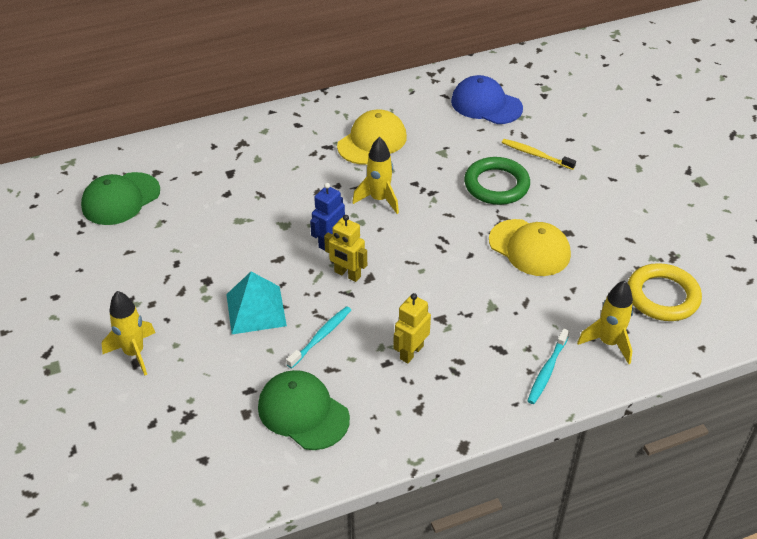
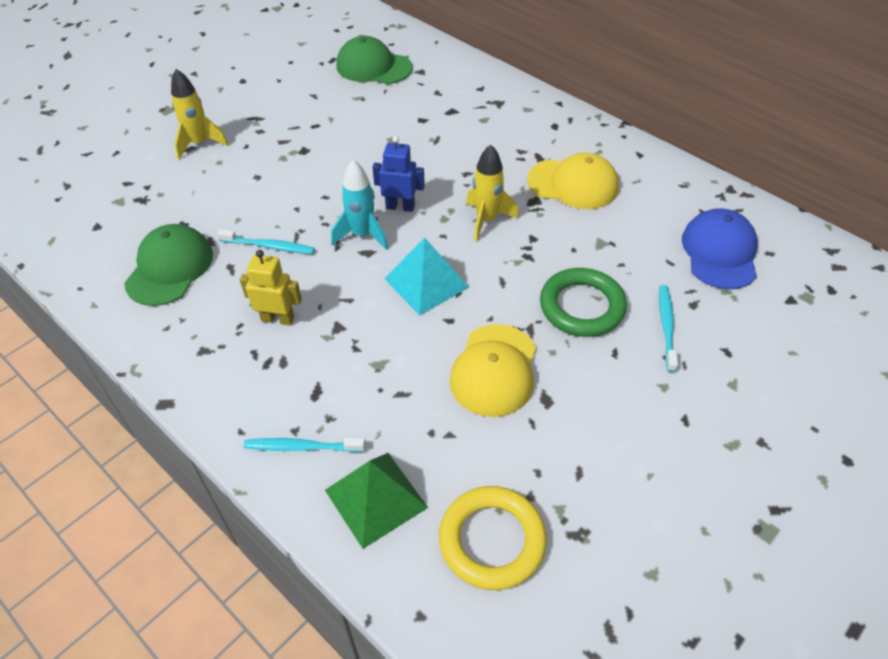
camera: 65 degrees right, 5 degrees up
(256, 310) = (283, 192): turquoise pyramid -> turquoise pyramid (426, 282)
(347, 274) = (362, 235): yellow robot -> turquoise rocket
(536, 155) = (666, 326): yellow toothbrush -> turquoise toothbrush
(608, 343) = (376, 498): yellow rocket -> green pyramid

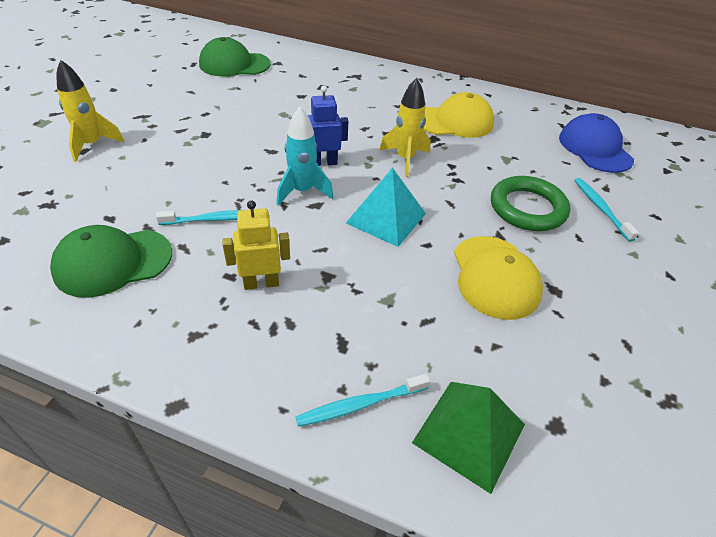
camera: 25 degrees left, 5 degrees down
(169, 268) = (113, 262): green cap -> green cap turned 105 degrees counterclockwise
(492, 540) = (604, 435): yellow ring -> none

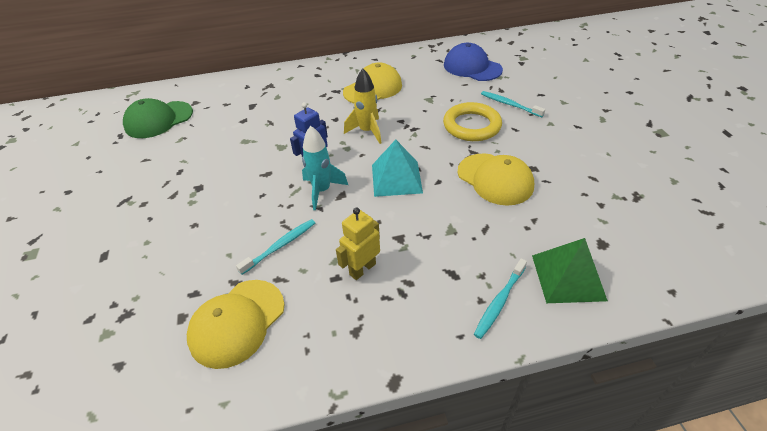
camera: 30 degrees left, 0 degrees up
(92, 145) = (107, 247): yellow rocket -> none
(113, 262) = (237, 322): green cap -> yellow cap
(527, 208) = (471, 126): green ring -> yellow ring

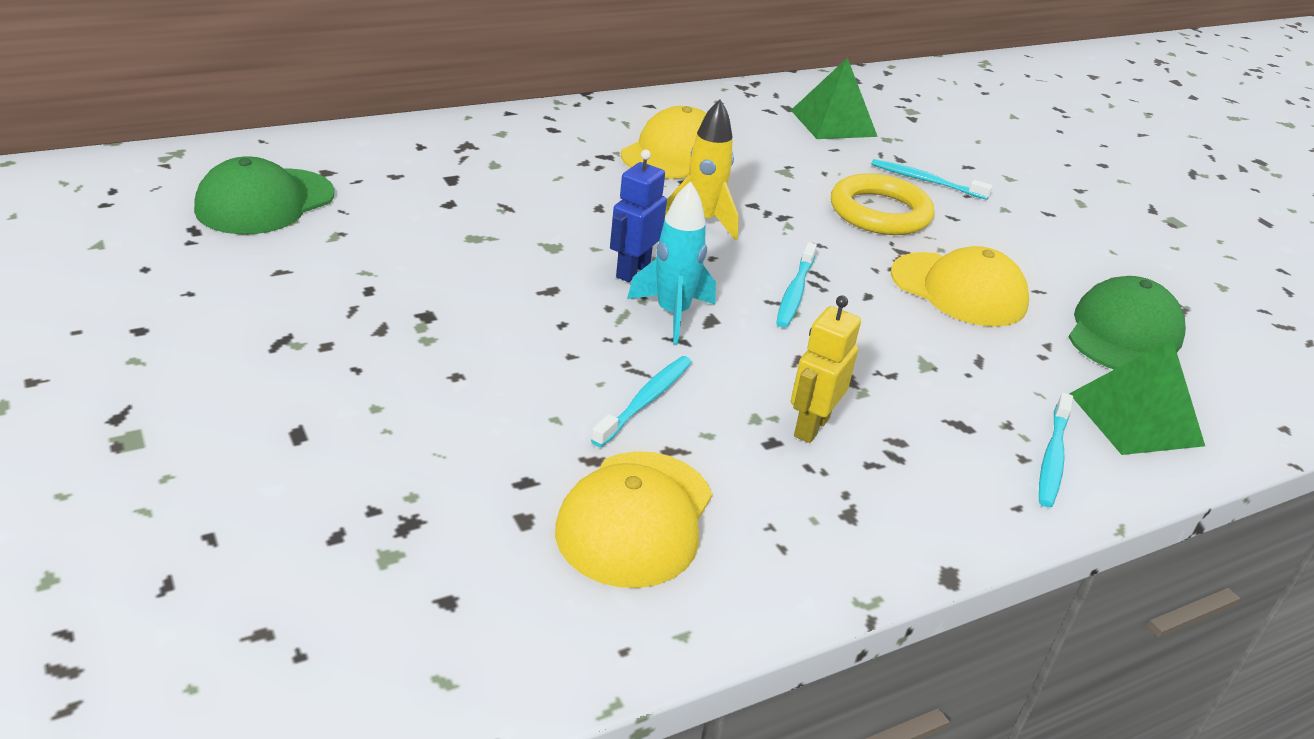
camera: 20 degrees left, 10 degrees down
(396, 178) = (795, 292): turquoise pyramid -> turquoise toothbrush
(472, 67) = (833, 123): blue cap -> green pyramid
(588, 214) = (1123, 334): none -> green cap

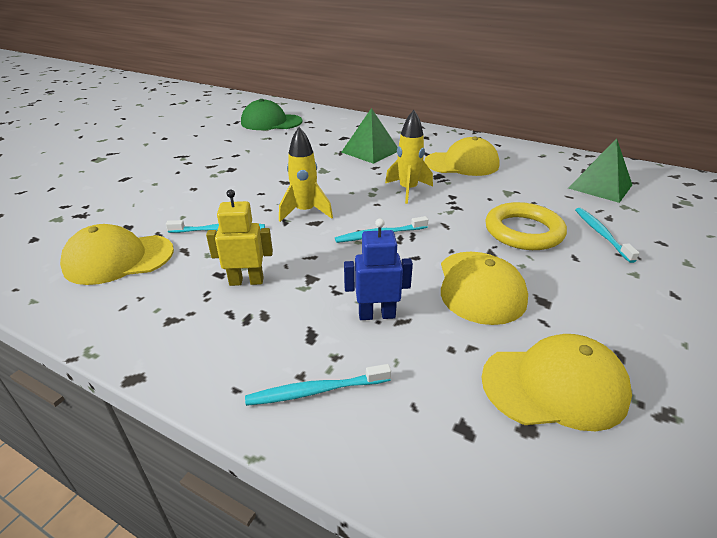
camera: 60 degrees right, 0 degrees up
(632, 271) = (330, 191): blue robot -> blue robot (376, 315)
(672, 314) = (305, 212): turquoise rocket -> yellow rocket
(1123, 334) = (554, 386): green cap -> yellow cap
(1135, 419) = (427, 427): green pyramid -> green pyramid (370, 151)

